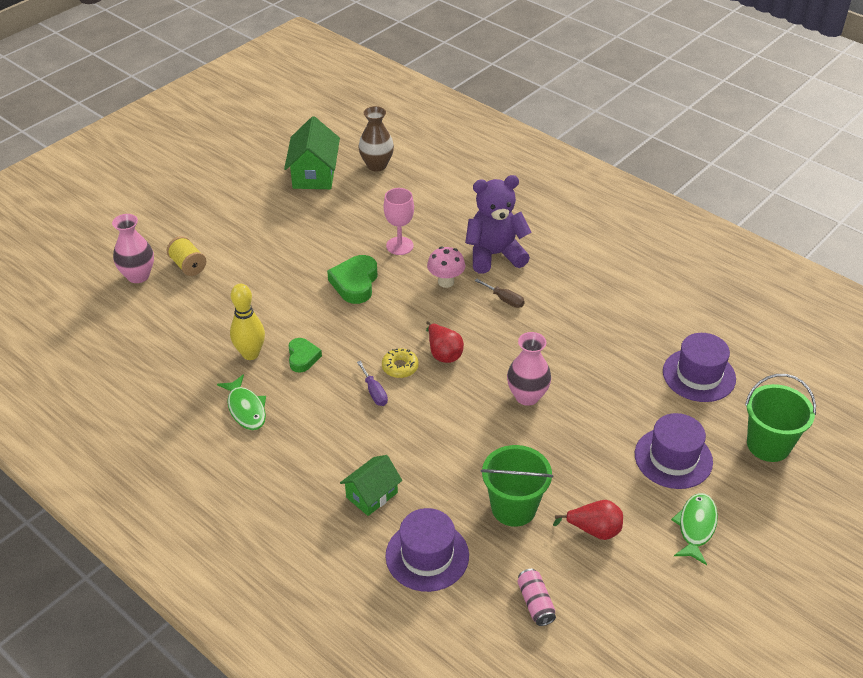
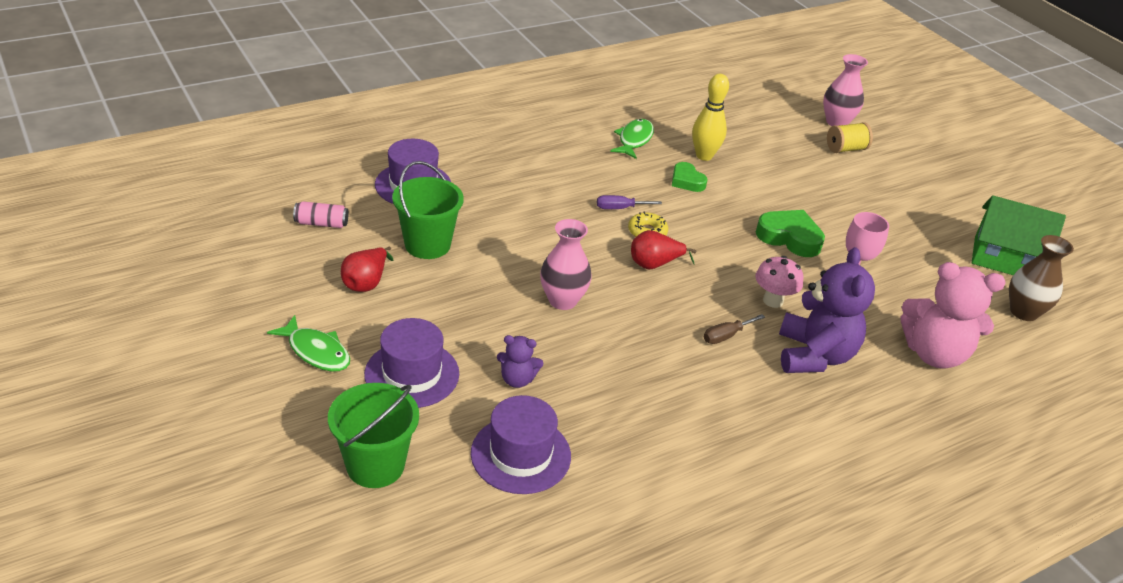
camera: 105 degrees right, 5 degrees down
(246, 409) = (634, 140): green fish -> green fish turned 120 degrees clockwise
(302, 357) = (687, 181): green heart -> green heart turned 45 degrees clockwise
(372, 495) = (496, 176): green house -> none
(453, 202) = (934, 354): none -> pink teddy bear
(633, 397) = (517, 379): none -> purple teddy bear

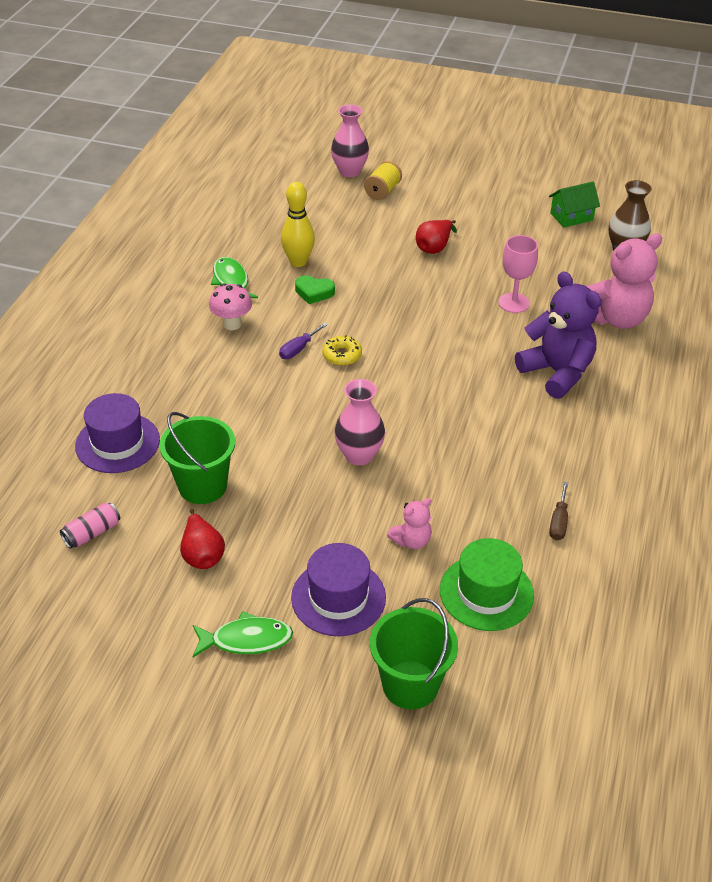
camera: 40 degrees left, 5 degrees up
(517, 379) = (411, 540): purple teddy bear -> pink teddy bear
(521, 454) = (486, 592): purple hat -> green hat
(654, 264) = (380, 378): red pear -> red pear (434, 247)
(726, 336) = (492, 399): brown screwdriver -> brown screwdriver (558, 522)
(773, 300) = (485, 350): pink mushroom -> pink mushroom (232, 324)
(789, 238) = (436, 291): green heart -> none
(1004, 259) = (571, 217): green house -> green house, size x0.64

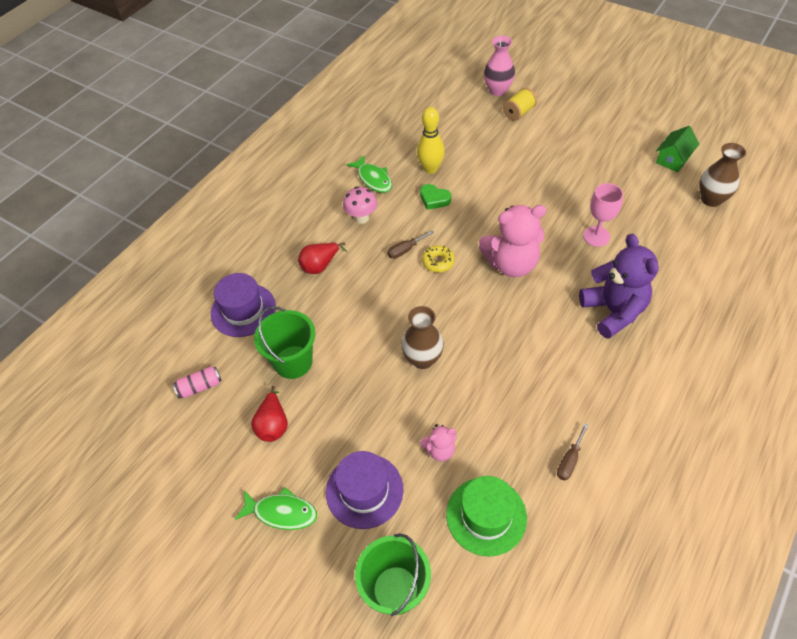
camera: 20 degrees right, 10 degrees up
(231, 281) = (373, 179): green fish -> green fish turned 150 degrees clockwise
(298, 349) = (405, 250): purple screwdriver -> brown screwdriver
(359, 455) = (422, 359): pink vase -> brown vase
(434, 247) = (545, 172): red pear -> red pear (320, 265)
(571, 217) = (673, 159): green house -> green house turned 45 degrees counterclockwise
(615, 318) = (682, 266): pink teddy bear -> pink teddy bear (511, 264)

